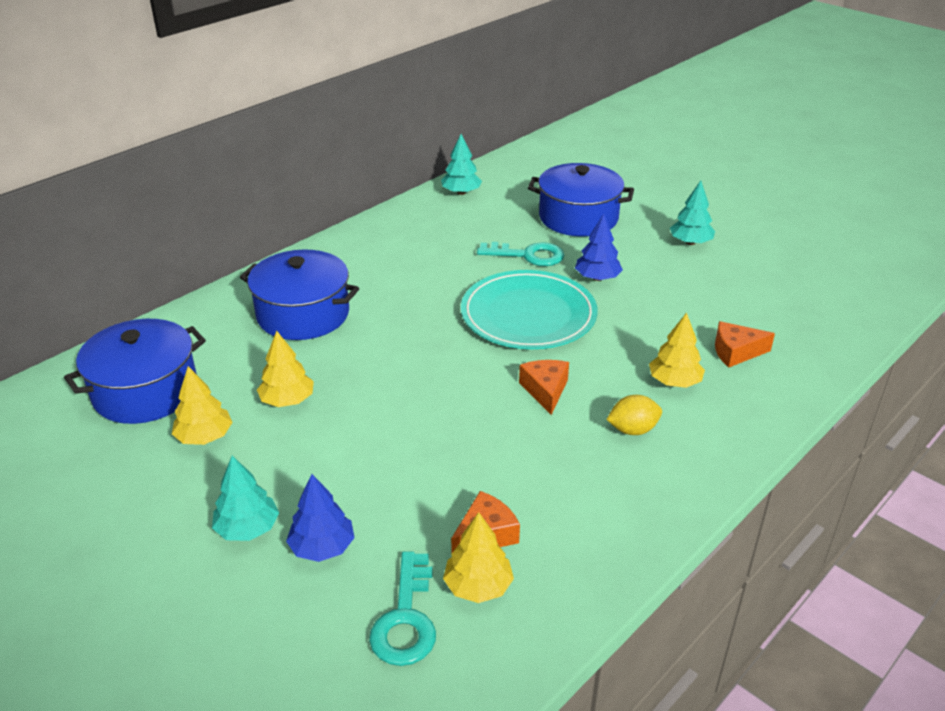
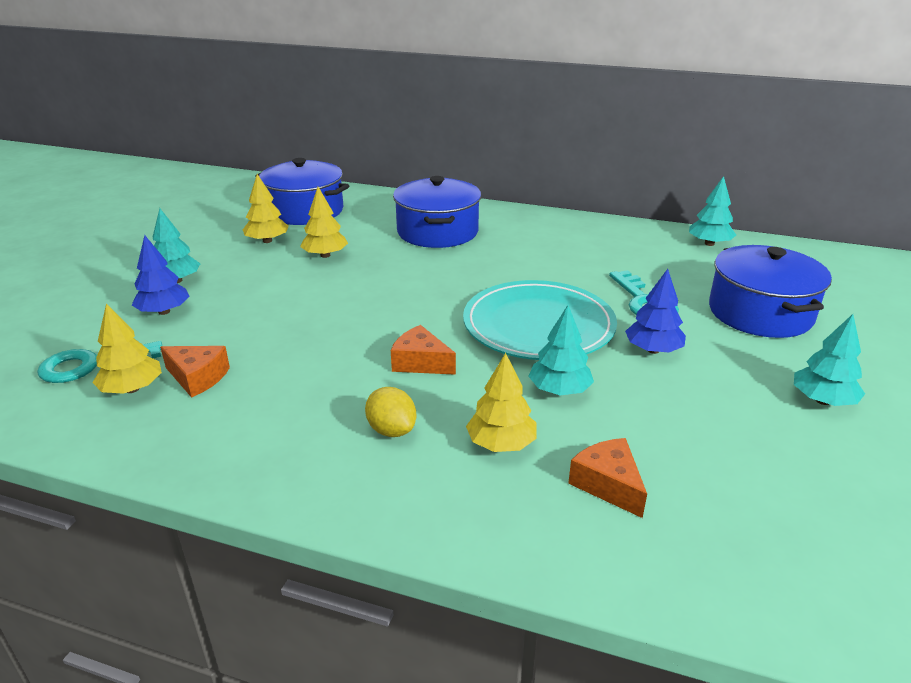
camera: 65 degrees right, 5 degrees down
(545, 390) = (420, 362): orange cheese -> orange cheese turned 120 degrees counterclockwise
(624, 335) = (559, 390): none -> turquoise tree

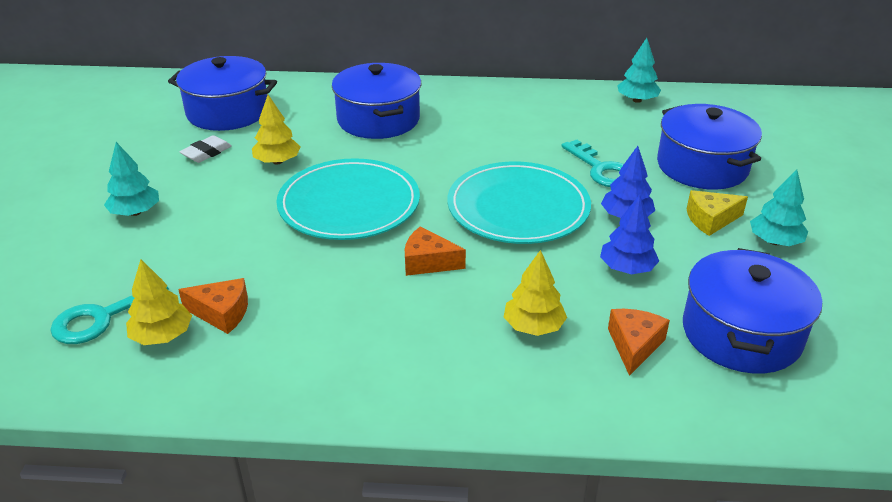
camera: 15 degrees left, 5 degrees up
(164, 311) = (143, 249): blue tree -> blue tree (627, 268)
(267, 241) = (206, 153): yellow tree -> white eraser
(371, 299) = (349, 204): none -> turquoise plate
(391, 430) = (433, 331): yellow lemon -> none
(559, 390) = (562, 268): turquoise tree -> none
(608, 484) = (634, 345): orange cheese -> orange cheese turned 60 degrees clockwise
(746, 494) = (741, 333): none -> blue pot
(751, 366) = (710, 220): none -> yellow cheese

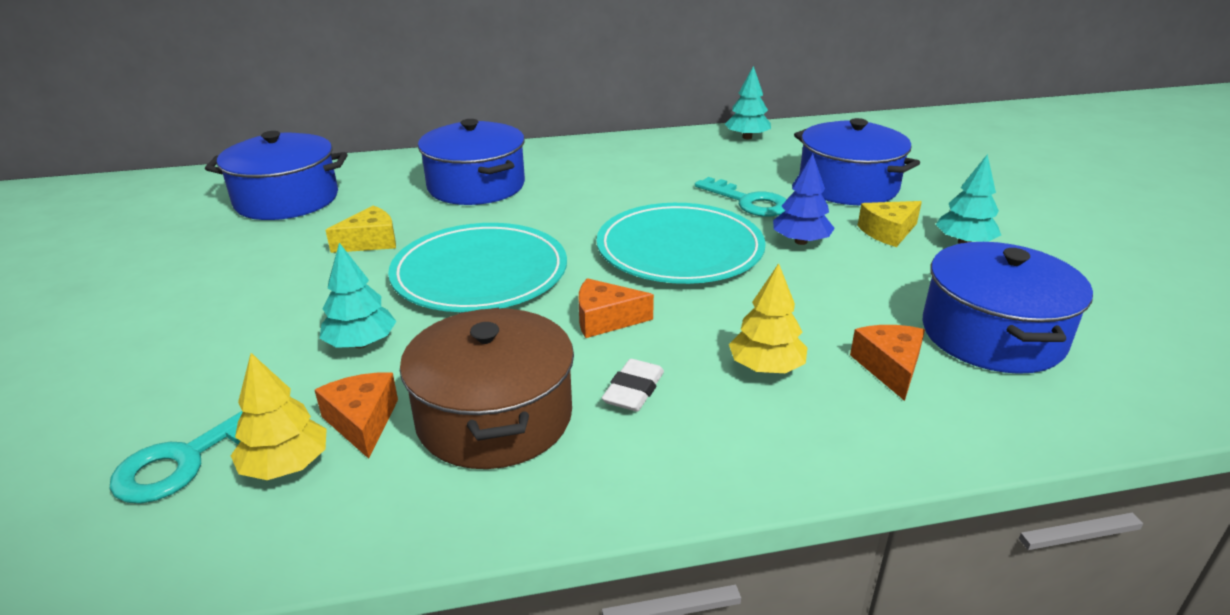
camera: 15 degrees left, 5 degrees down
(135, 212) = (197, 322): turquoise tree -> turquoise tree (361, 343)
(206, 153) = (274, 244): white eraser -> white eraser (633, 390)
(222, 313) = (362, 422): orange cheese -> orange cheese turned 105 degrees counterclockwise
(277, 161) = (370, 242): yellow tree -> yellow cheese
(313, 328) = (494, 417): none -> brown pot
(627, 268) = (832, 291): blue tree -> none

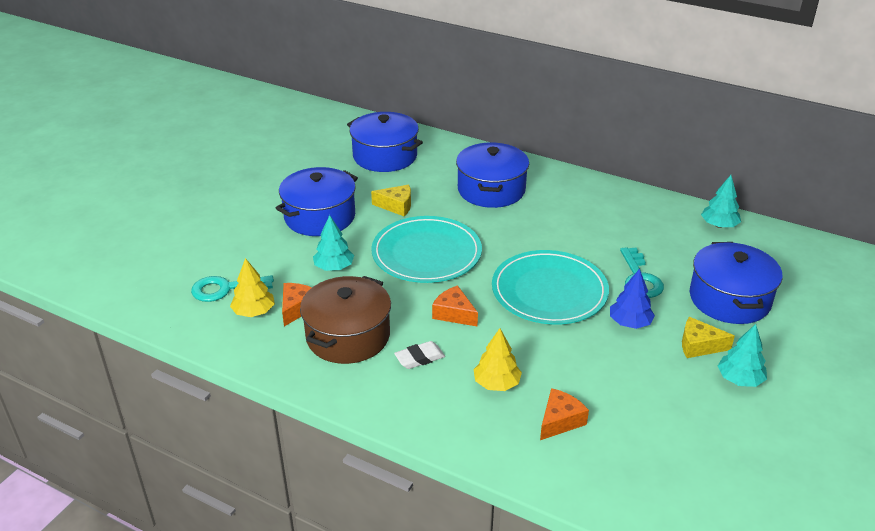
camera: 40 degrees right, 5 degrees up
(992, 335) = (650, 439): blue pot -> blue pot (320, 217)

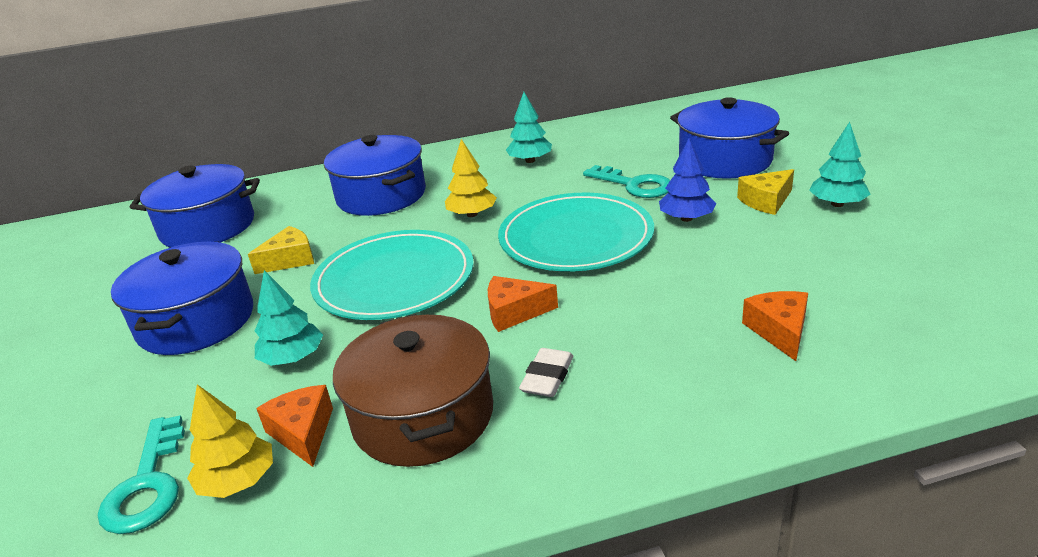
camera: 40 degrees left, 5 degrees down
(225, 289) = (147, 485): turquoise key -> turquoise key turned 45 degrees counterclockwise
(496, 383) = (666, 343): yellow tree -> yellow tree (472, 214)
(719, 225) = (627, 122): turquoise tree -> turquoise tree (530, 160)

